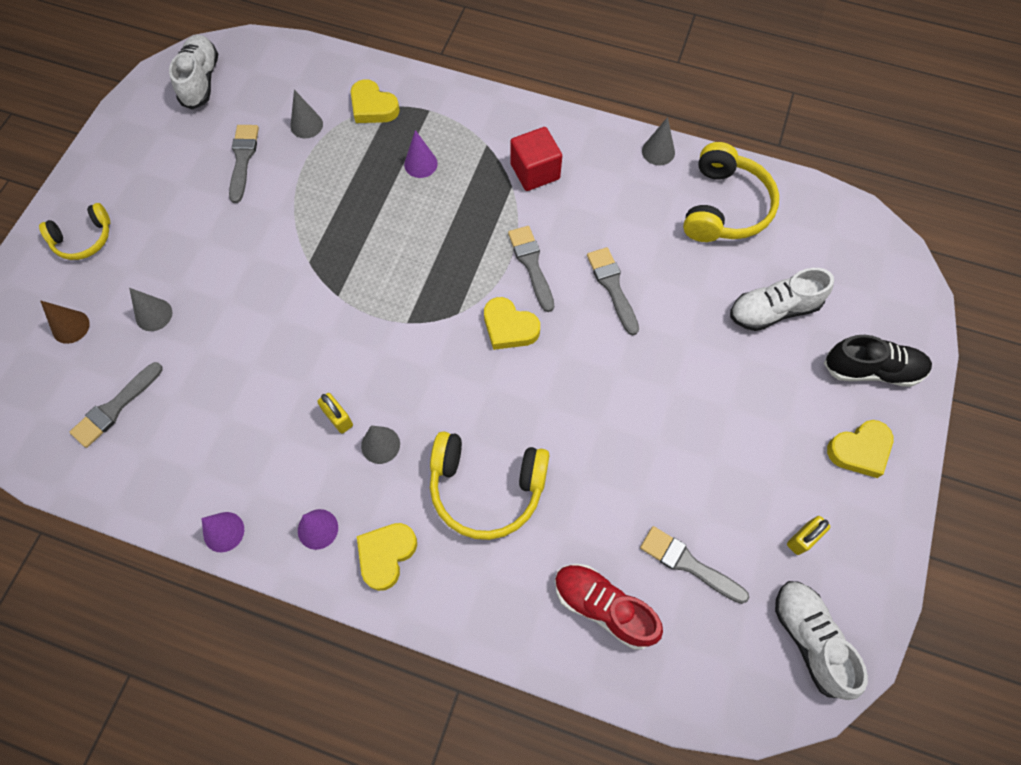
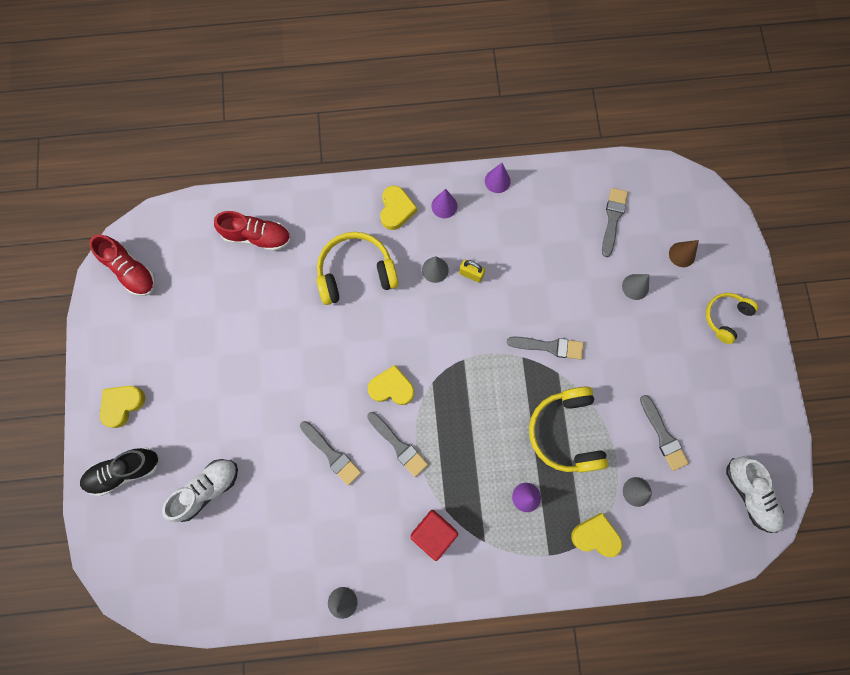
camera: 155 degrees right, 10 degrees up
(688, 564) = (215, 282): grey brush -> grey brush (549, 346)
(724, 207) = (270, 569): yellow headphones -> yellow headphones (565, 432)
(802, 538) = (148, 328): yellow padlock -> none
(810, 639) = (131, 271): white shoe -> red shoe

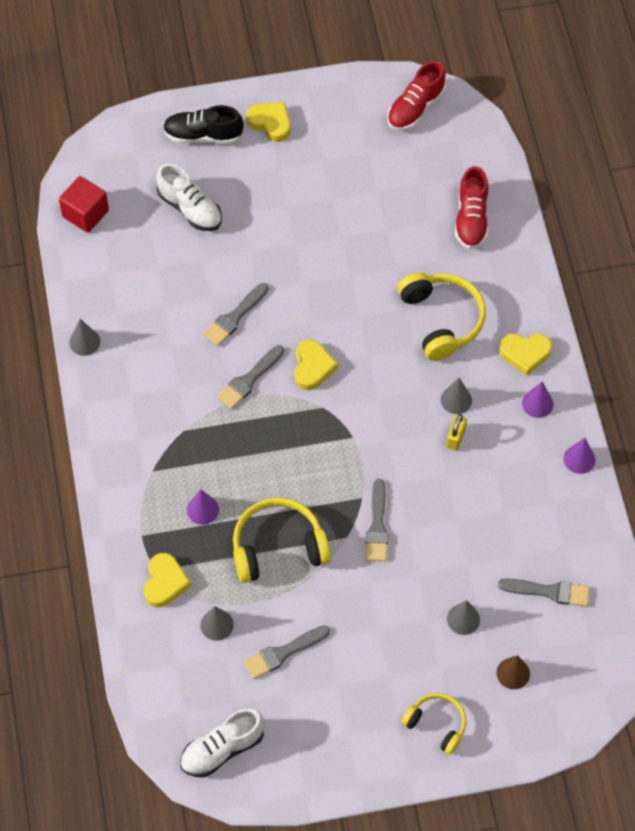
camera: 85 degrees right, 15 degrees down
(124, 471) = (203, 135): black shoe -> black shoe turned 60 degrees counterclockwise
(433, 533) = (159, 421): red cube -> red cube (85, 214)

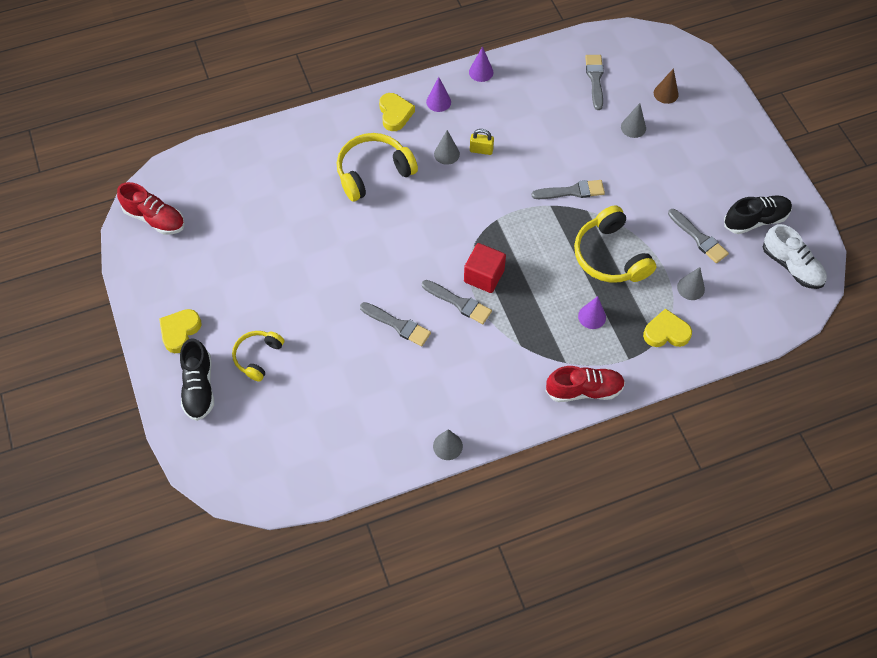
camera: 100 degrees left, 0 degrees up
(85, 214) = (303, 476): red cube -> red cube (484, 276)
(190, 209) = (286, 383): white shoe -> none
(296, 727) = (755, 220): none -> black shoe
(312, 367) = (437, 257): yellow heart -> none
(436, 724) = (721, 133): yellow headphones -> yellow headphones (258, 357)
(471, 219) = (270, 164): red shoe -> red shoe (584, 390)

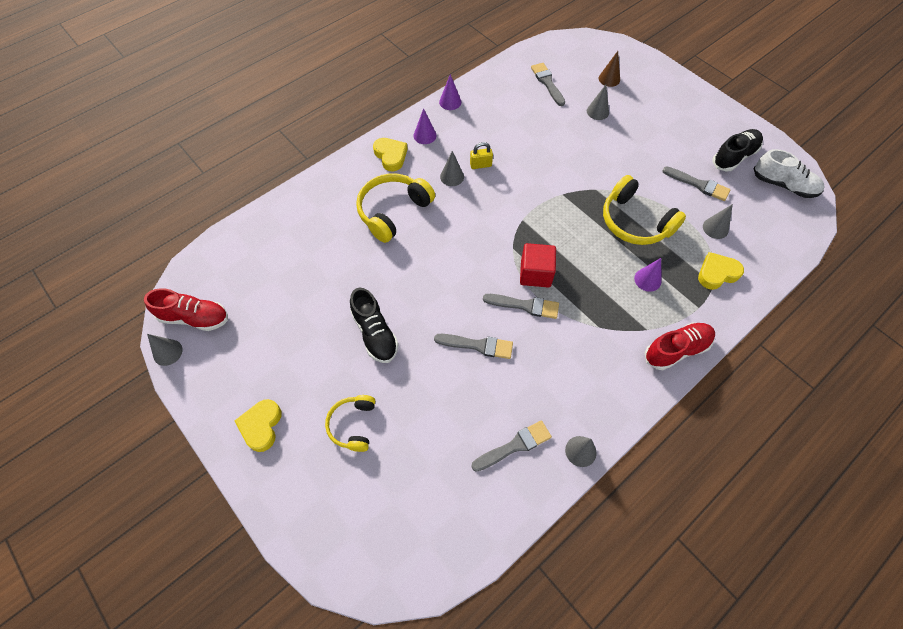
camera: 20 degrees left, 0 degrees up
(122, 242) = (167, 352): none -> grey cone
(199, 387) = (303, 480): black shoe -> black shoe (375, 333)
(572, 191) = (575, 177): grey brush -> grey brush (514, 445)

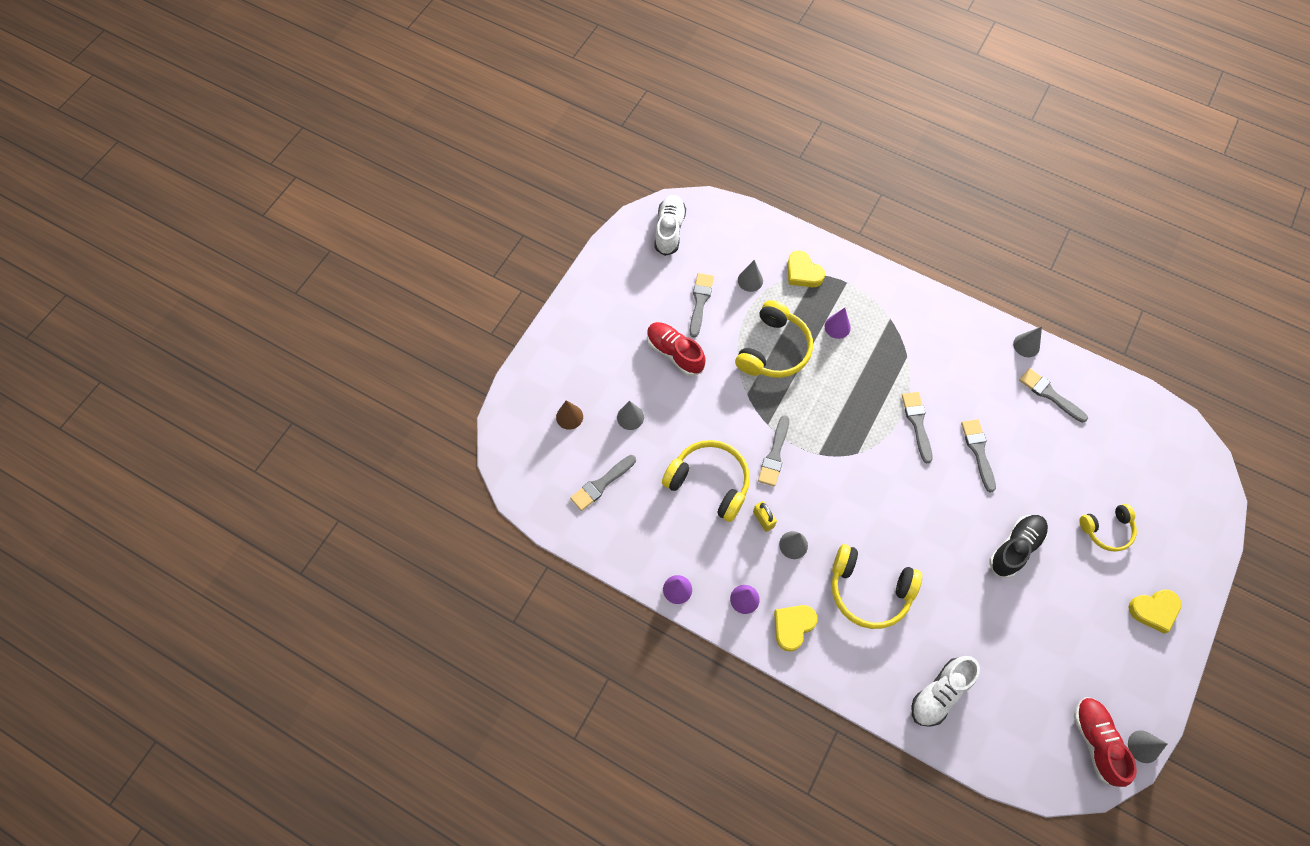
camera: 110 degrees left, 5 degrees up
(294, 226) = (939, 693): none -> white shoe
(524, 142) = (709, 482): none -> yellow headphones
(533, 189) = (774, 454): none -> grey brush
(535, 273) = (877, 423): red cube -> none
(676, 350) = (898, 293): red shoe -> red shoe (675, 353)
(734, 157) = (647, 275): black shoe -> none

